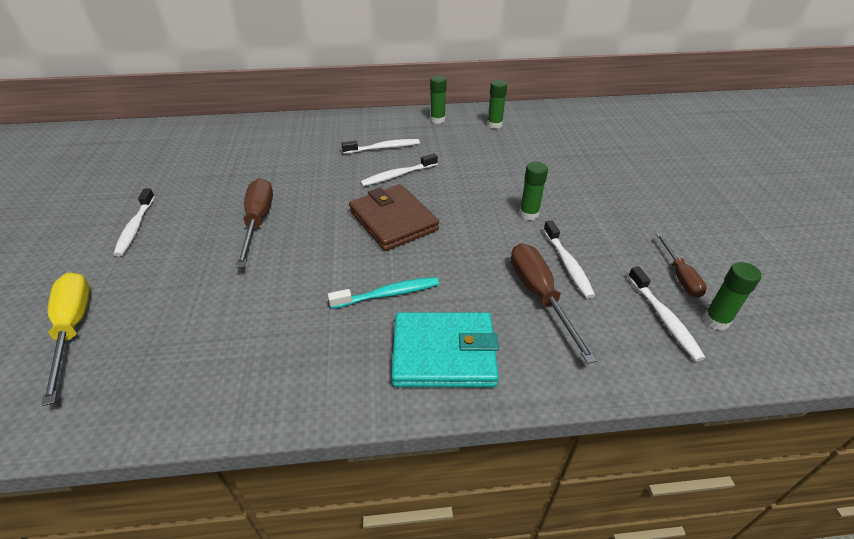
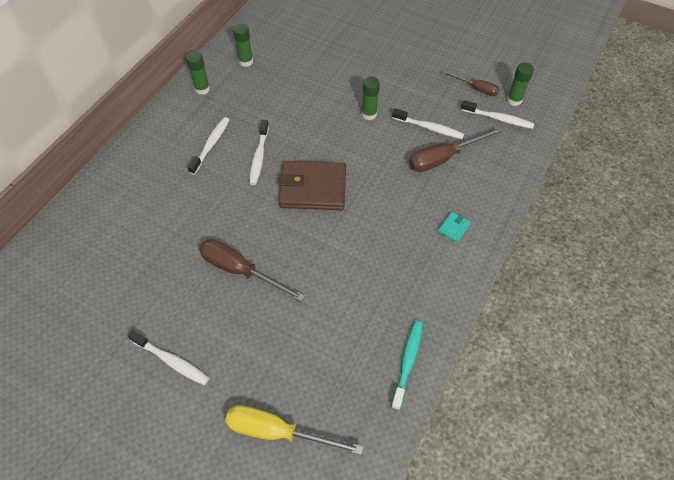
camera: 55 degrees left, 15 degrees up
(388, 294) = (386, 229): turquoise toothbrush -> turquoise toothbrush (407, 362)
(444, 353) = (454, 228): turquoise wallet -> turquoise wallet, size x0.41
(540, 296) = (444, 158): brown screwdriver -> brown screwdriver turned 45 degrees counterclockwise

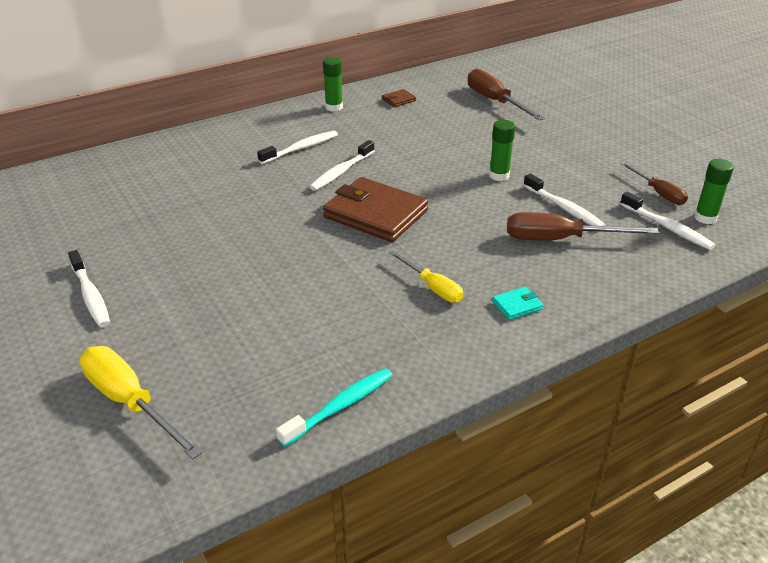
camera: 30 degrees right, 20 degrees down
(240, 271) = (232, 252): brown screwdriver -> brown screwdriver (495, 101)
(246, 61) = (398, 100): green glue stick -> brown wallet
(395, 238) = (432, 287): none -> yellow screwdriver

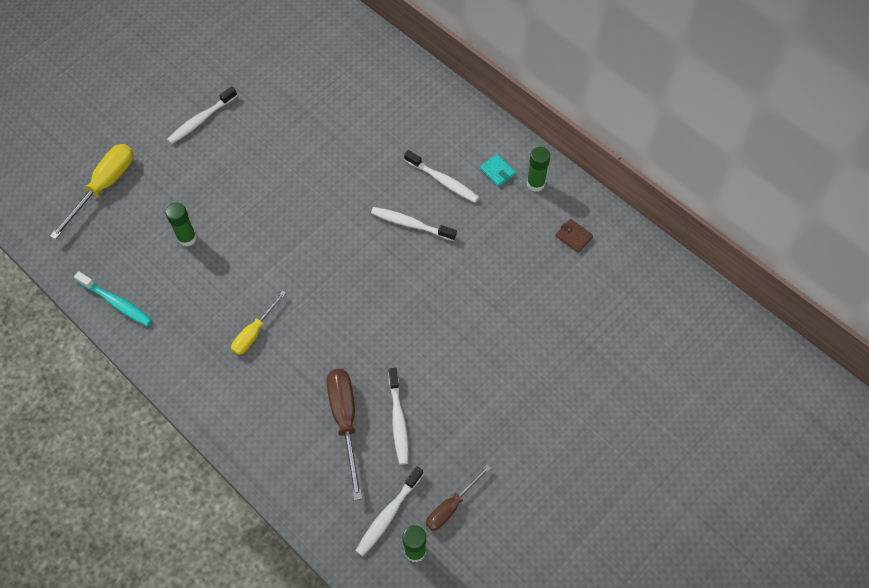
camera: 75 degrees right, 25 degrees up
(375, 214) = (348, 268): brown wallet -> none
(495, 101) = (605, 330): brown screwdriver -> none
(499, 175) = (442, 356): green glue stick -> green glue stick (187, 238)
(517, 305) = (243, 397): turquoise wallet -> turquoise wallet (497, 171)
(564, 208) = (398, 420): white toothbrush -> white toothbrush turned 45 degrees counterclockwise

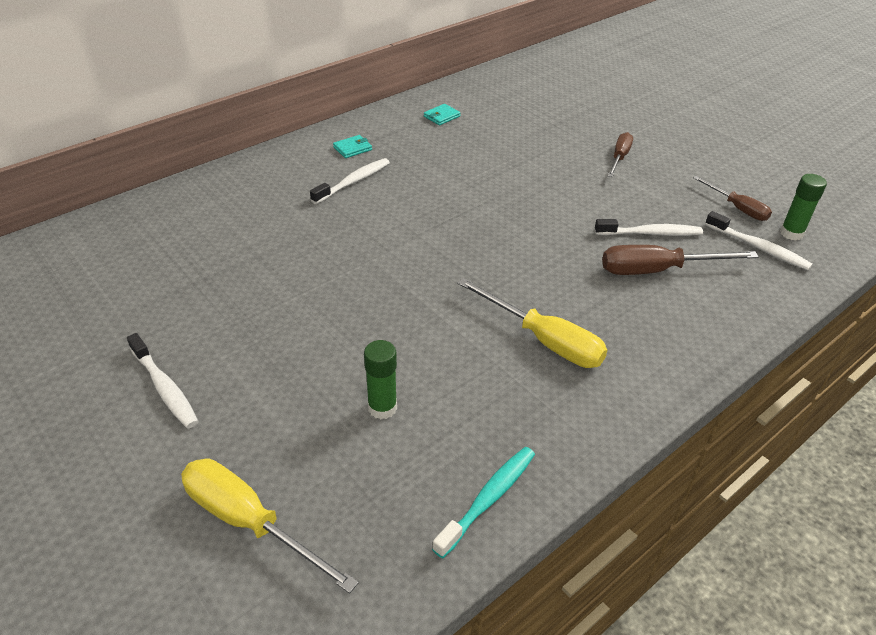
camera: 85 degrees left, 20 degrees down
(254, 332) = (543, 340): yellow screwdriver -> yellow screwdriver, size x1.60
(411, 224) = (405, 207): white toothbrush -> none
(526, 402) = (619, 158): none -> brown screwdriver
(535, 184) = (375, 129): green glue stick -> none
(574, 236) = (441, 116): brown wallet -> turquoise wallet

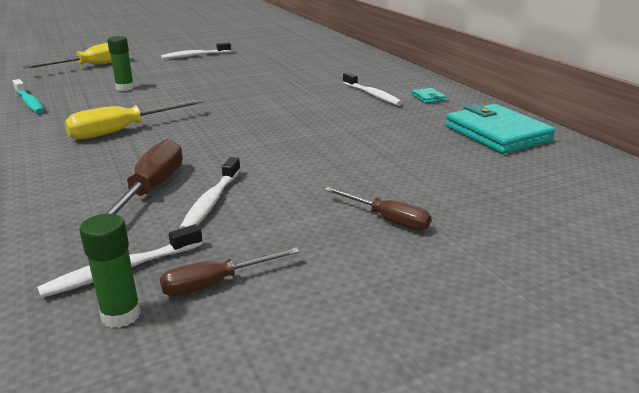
camera: 105 degrees right, 15 degrees down
(441, 116) = (497, 133): turquoise wallet -> turquoise wallet, size x2.43

